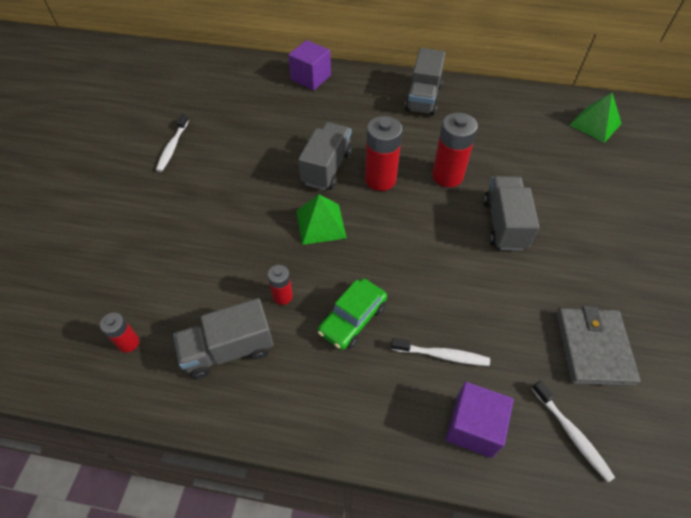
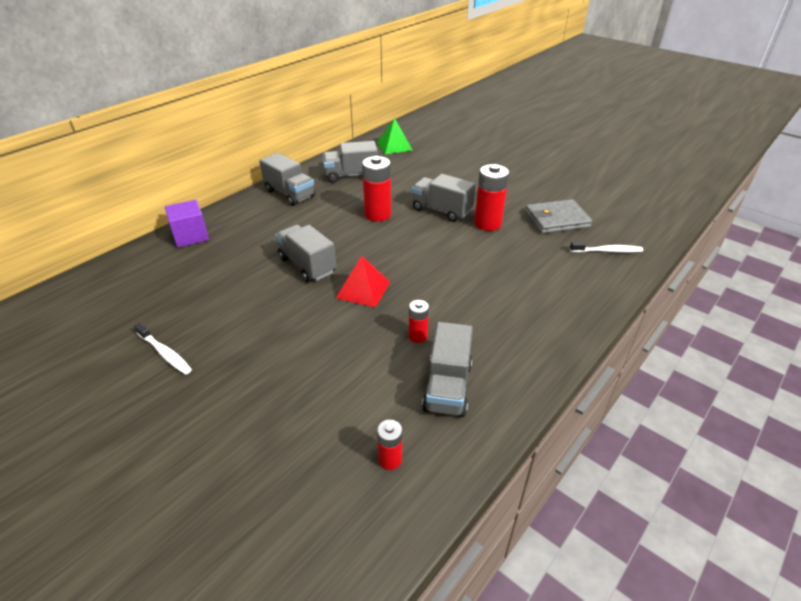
camera: 60 degrees left, 15 degrees down
(321, 224) = (363, 289): green pyramid -> red pyramid
(352, 319) = (467, 306): green car -> none
(380, 179) = (349, 244): red battery -> red battery (487, 223)
(442, 355) = (525, 277): white toothbrush -> none
(473, 427) = (584, 285): purple cube -> none
(498, 121) = (351, 175): none -> grey truck
(593, 348) = (556, 219): grey wallet -> grey wallet turned 45 degrees counterclockwise

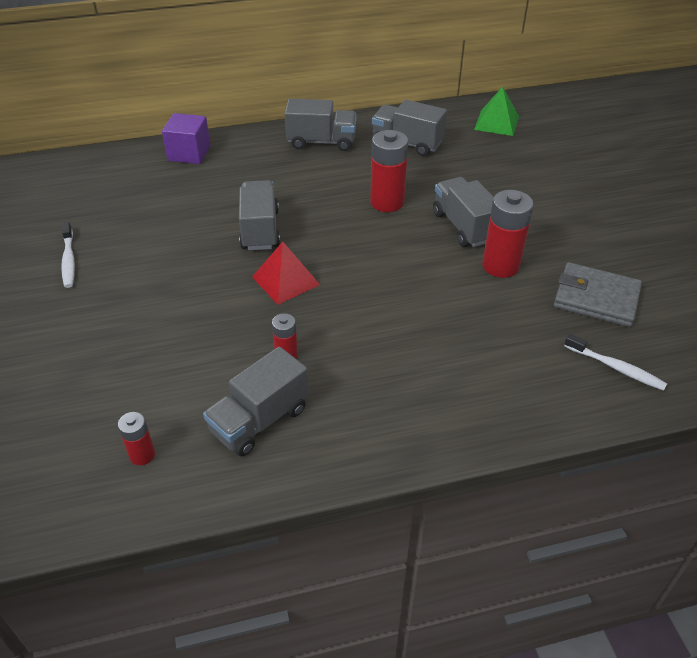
camera: 35 degrees right, 5 degrees up
(290, 194) = (321, 142): grey truck -> grey truck turned 75 degrees counterclockwise

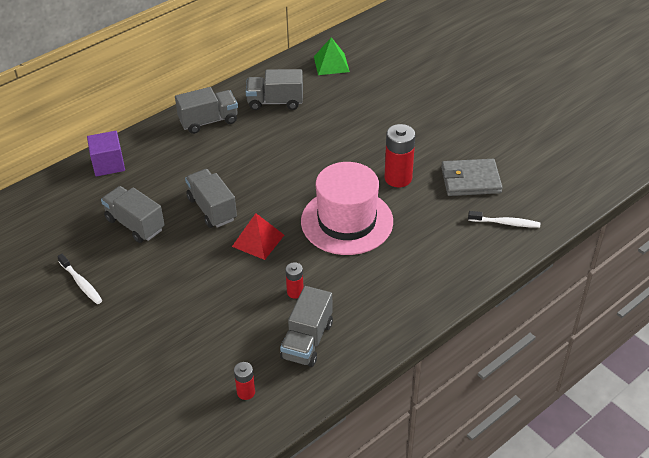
camera: 25 degrees left, 0 degrees up
(387, 202) = (291, 156): red battery -> none
(404, 294) = (347, 221): none -> pink hat
(464, 226) = (356, 157): grey truck -> grey truck (135, 224)

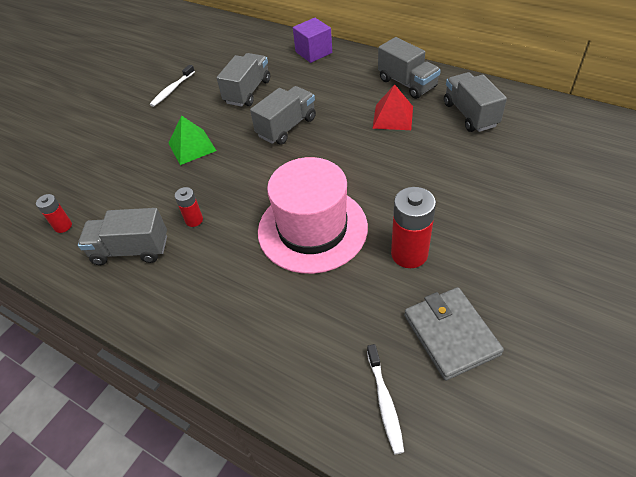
camera: 75 degrees right, 5 degrees up
(258, 240) = (256, 171): red pyramid -> red pyramid (393, 117)
(331, 64) = (574, 134): green pyramid -> green pyramid (192, 147)

